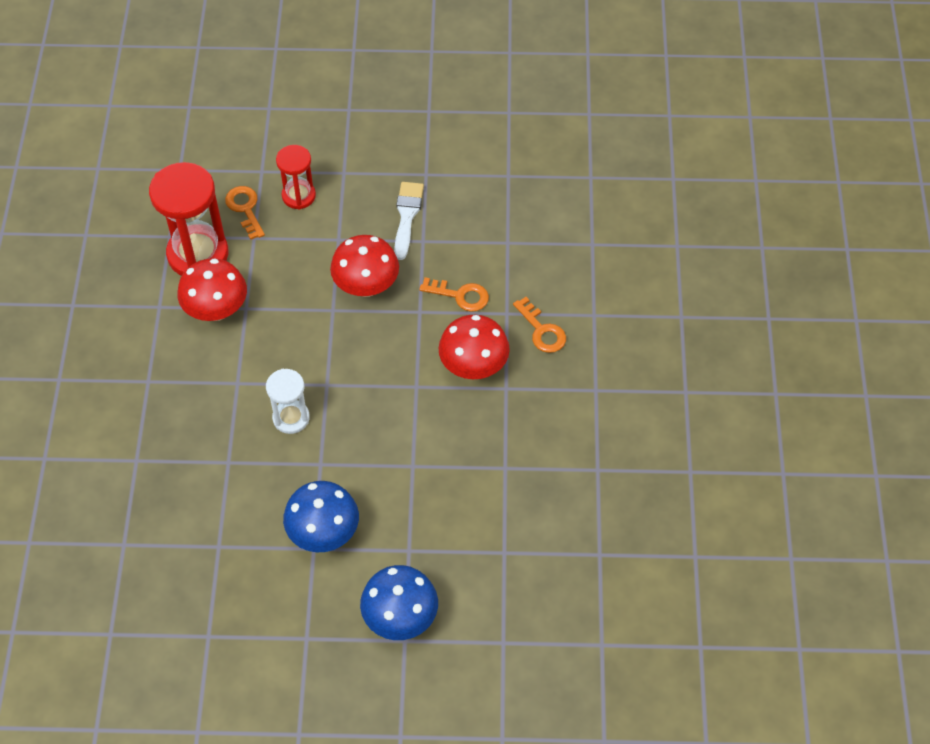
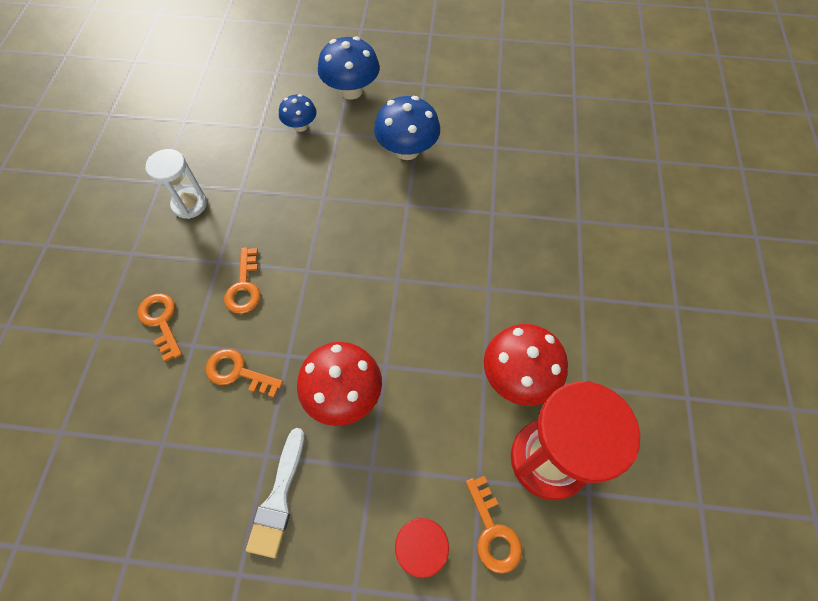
camera: 175 degrees left, 5 degrees up
(291, 418) = (433, 248): white hourglass -> white hourglass (189, 204)
(455, 557) = (300, 126): none -> blue mushroom
(473, 366) = (244, 287): red mushroom -> orange key

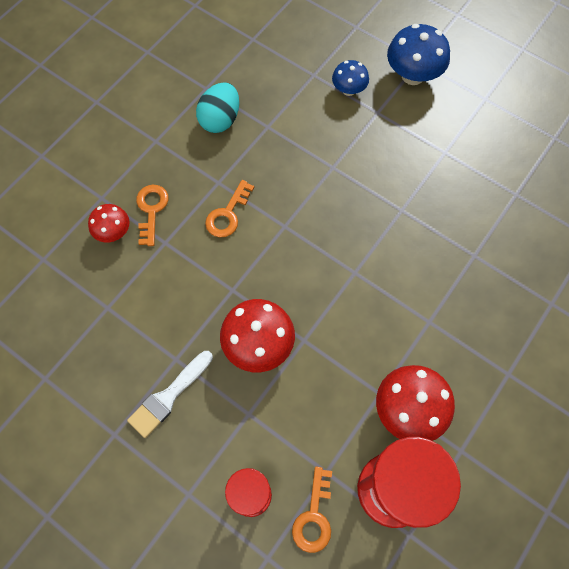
camera: 30 degrees right, 5 degrees up
(130, 363) = (113, 232): none -> red mushroom
(189, 204) = (220, 120): white hourglass -> turquoise egg
(238, 372) = (188, 282): orange key -> none
(407, 150) = (431, 158): blue mushroom -> none

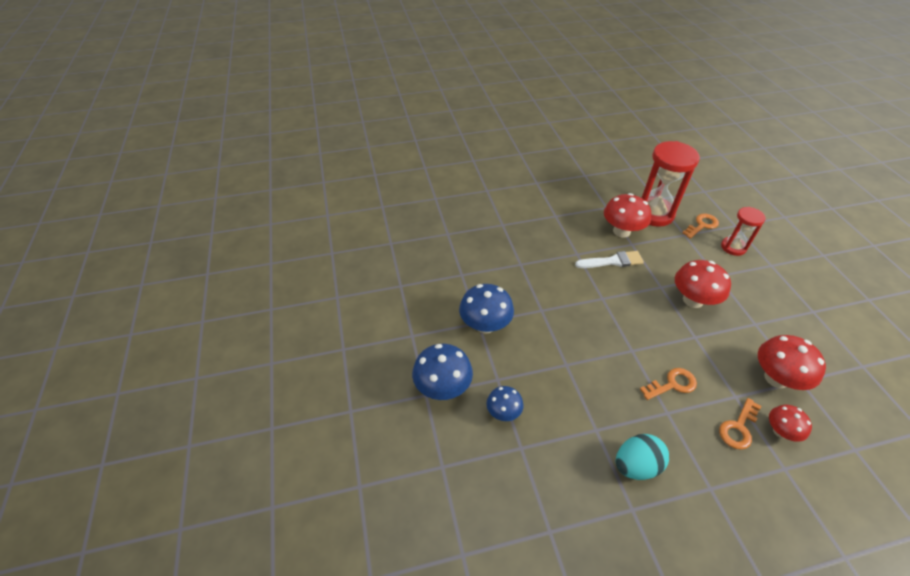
camera: 140 degrees left, 20 degrees down
(133, 293) = (776, 378): none -> red mushroom
(169, 396) = (768, 309): white brush -> white brush (612, 261)
(436, 154) = (485, 325): none -> blue mushroom

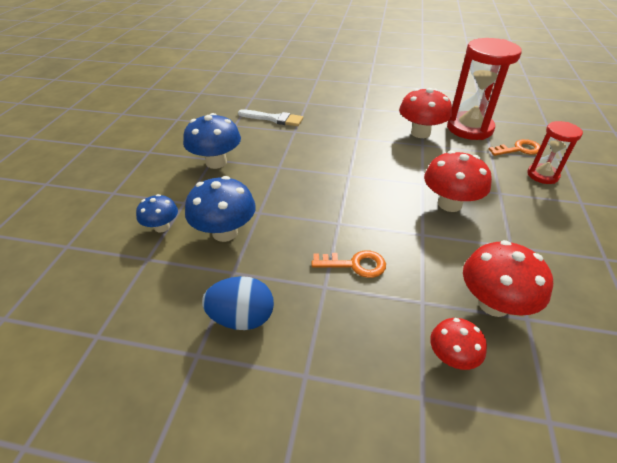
camera: 25 degrees right, 5 degrees down
(443, 387) = (132, 192): blue mushroom -> blue mushroom (225, 232)
(612, 261) = (388, 151): white brush -> white brush (274, 119)
(636, 465) = (242, 318): turquoise egg -> blue egg
(738, 428) = (397, 332): orange key -> none

